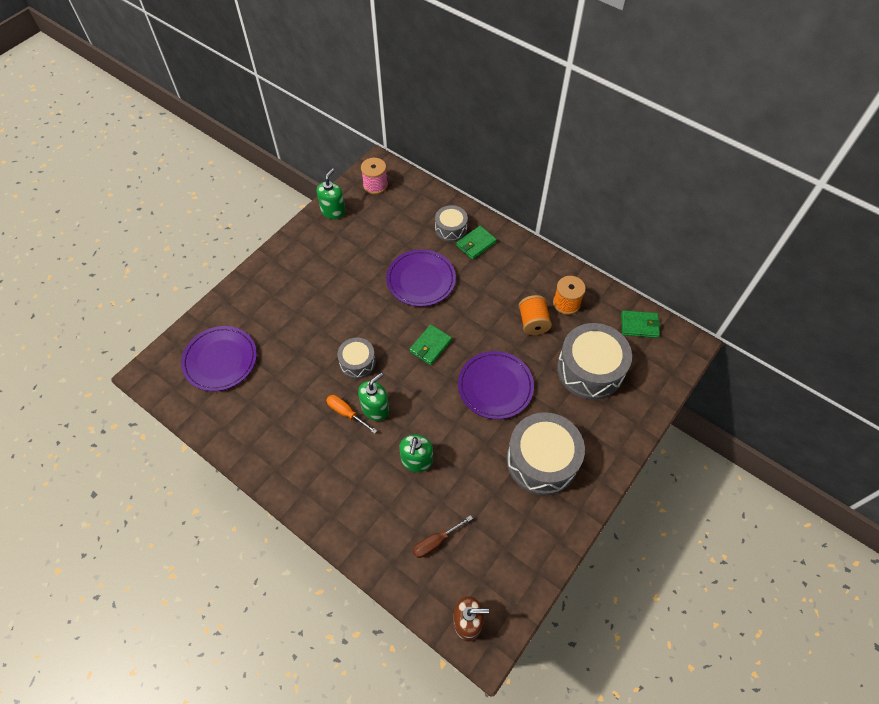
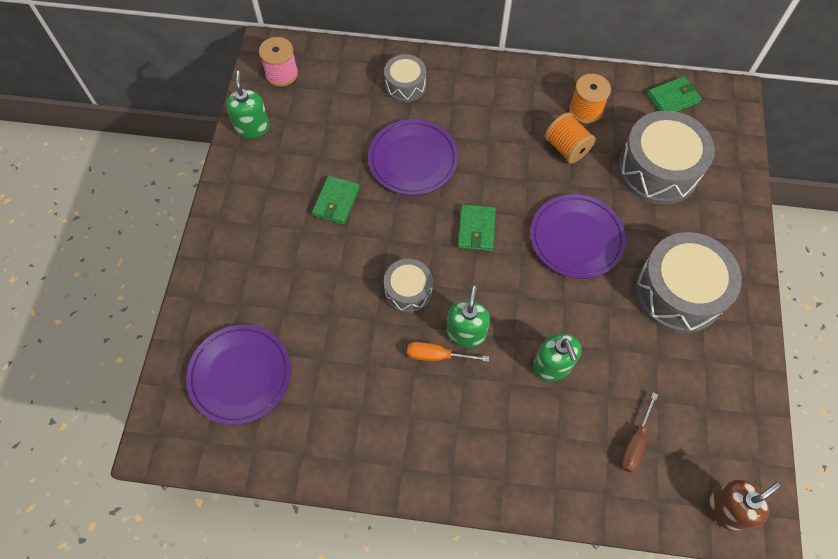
camera: 30 degrees left, 5 degrees up
(476, 244) = (445, 90): green wallet -> green wallet (336, 202)

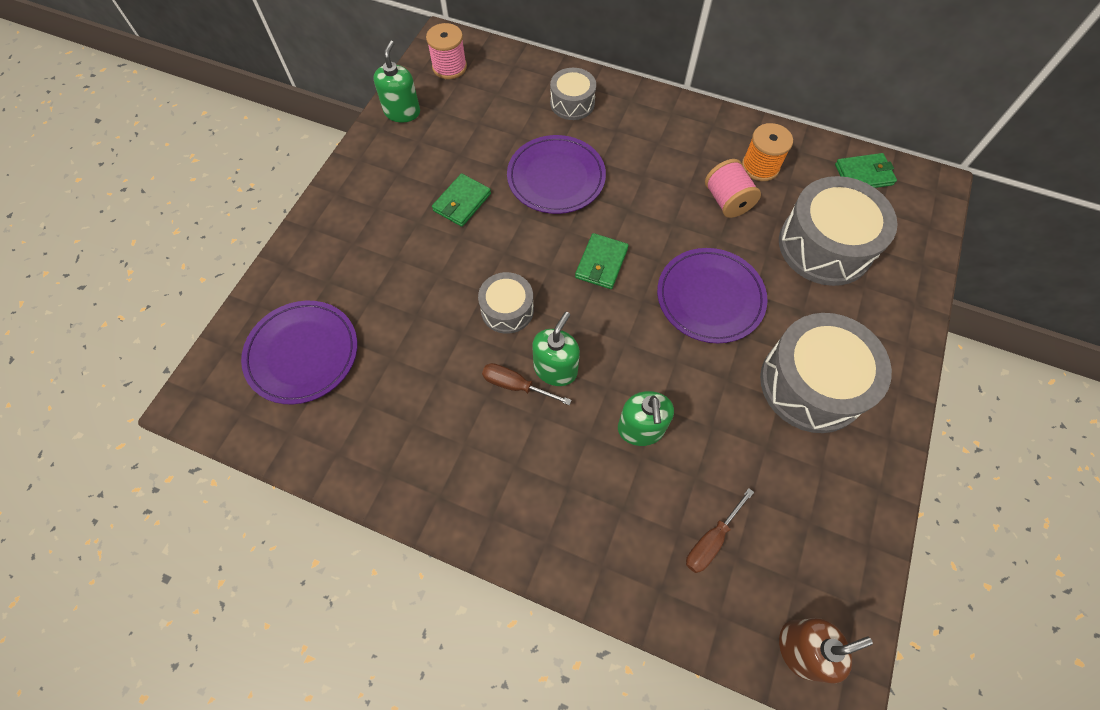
camera: 15 degrees right, 0 degrees up
(436, 355) = (515, 385): orange screwdriver -> brown screwdriver
(566, 148) = (727, 201): orange spool -> pink spool

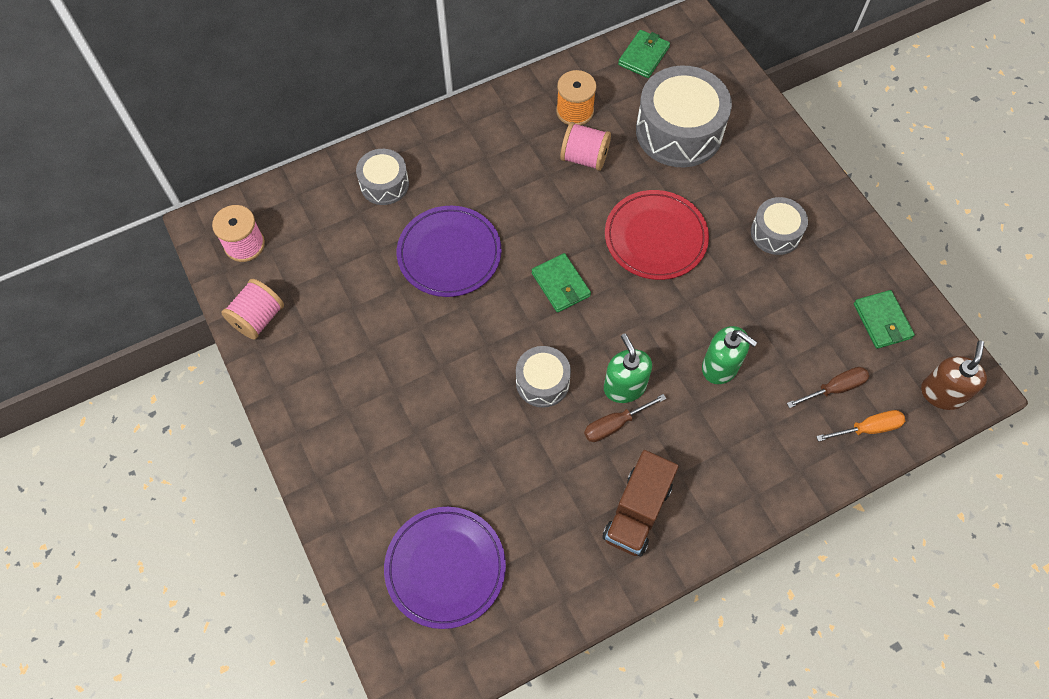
camera: 50 degrees left, 0 degrees up
(402, 112) = (258, 318): green soap dispenser -> pink spool
(453, 456) = (637, 512): none -> brown truck
(462, 202) = (406, 340): green wallet -> green wallet (882, 321)
(698, 600) = (868, 428): none -> orange screwdriver
(710, 297) = (655, 237): purple plate -> red plate
(710, 541) = (835, 388): brown screwdriver -> brown screwdriver turned 105 degrees counterclockwise
(811, 384) = (775, 233): grey drum -> grey drum, size x0.55

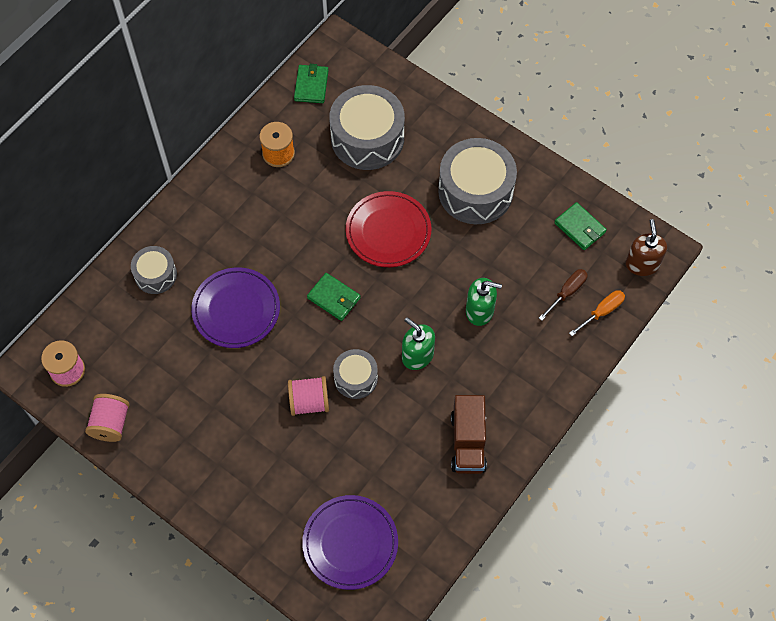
camera: 25 degrees left, 0 degrees up
(584, 158) = (304, 189): pink spool -> pink spool (309, 402)
(614, 425) = (423, 387): brown screwdriver -> none
(775, 233) = (475, 191): grey drum -> grey drum, size x1.83

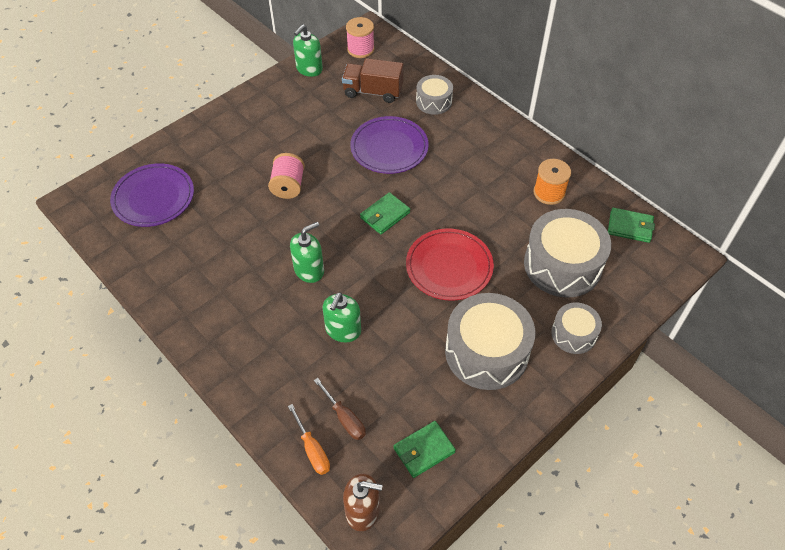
camera: 100 degrees right, 10 degrees down
(111, 423) = (309, 69): pink spool -> green soap dispenser
(355, 378) = (300, 221): grey drum -> grey drum (573, 334)
(468, 442) = (209, 296): brown truck -> brown truck (373, 92)

